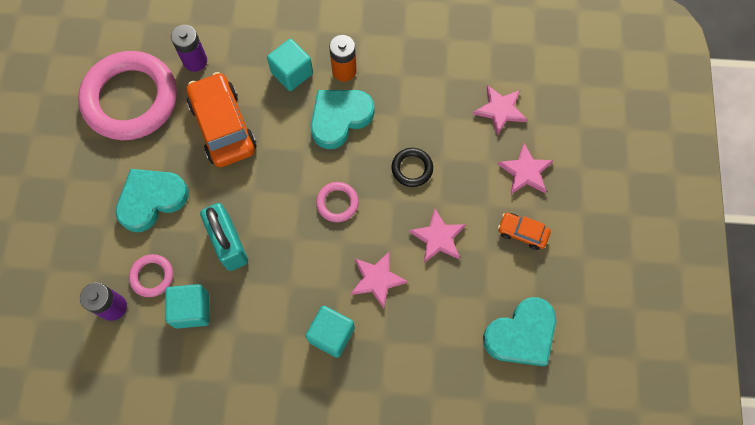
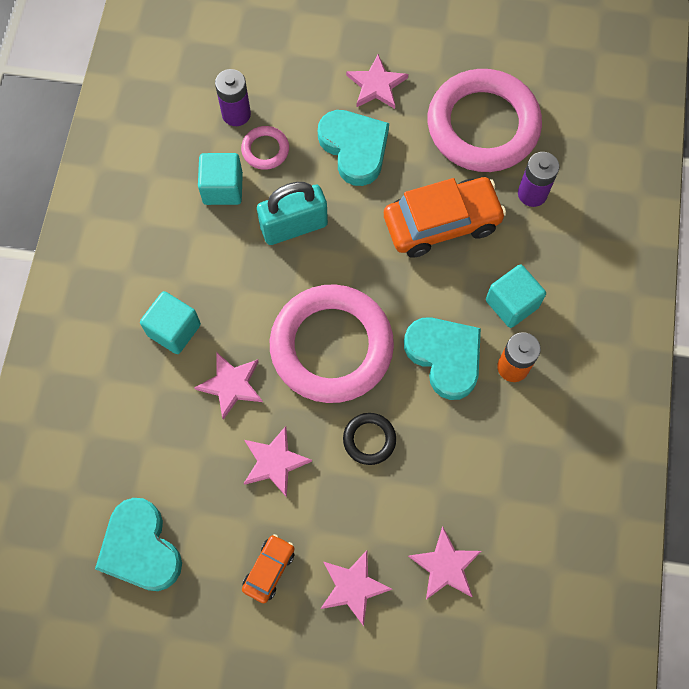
camera: 95 degrees right, 0 degrees up
(87, 186) = (376, 85): none -> pink star
(337, 203) = (331, 346): pink ring -> pink ring, size x2.39

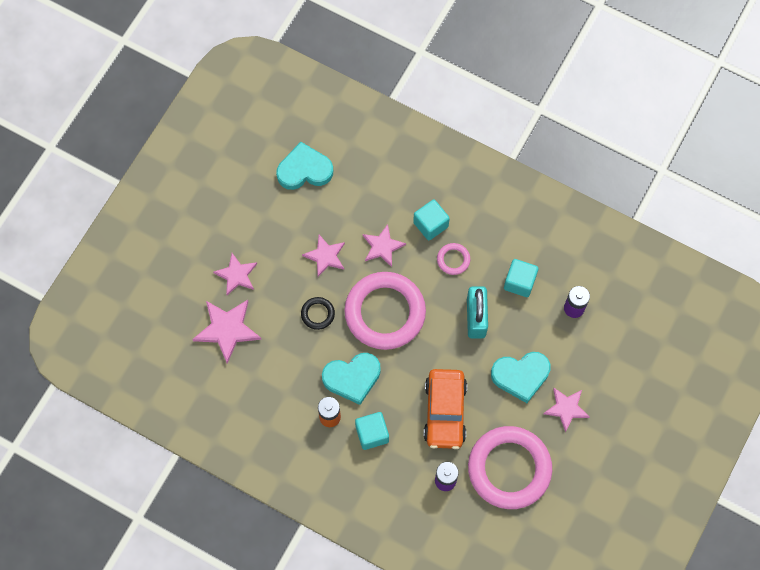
camera: 110 degrees right, 0 degrees up
(265, 150) = (539, 318): pink ring -> pink ring (453, 260)
(269, 569) = (265, 233): orange car -> none
(445, 566) = (227, 329): pink star -> pink star, size x1.50

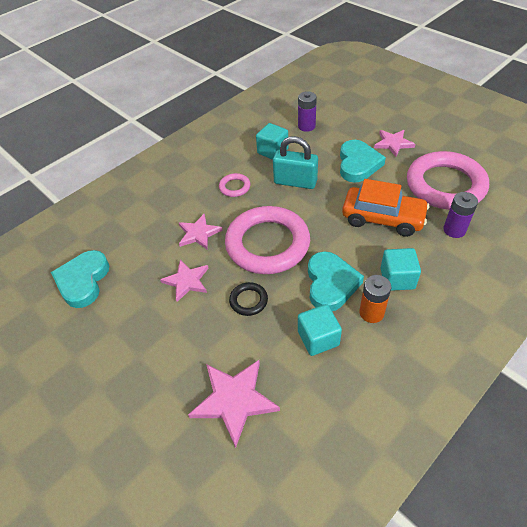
camera: 70 degrees left, 20 degrees down
(236, 275) = (169, 374): pink star -> none
(430, 224) = (194, 196): turquoise cube -> turquoise cube (318, 338)

